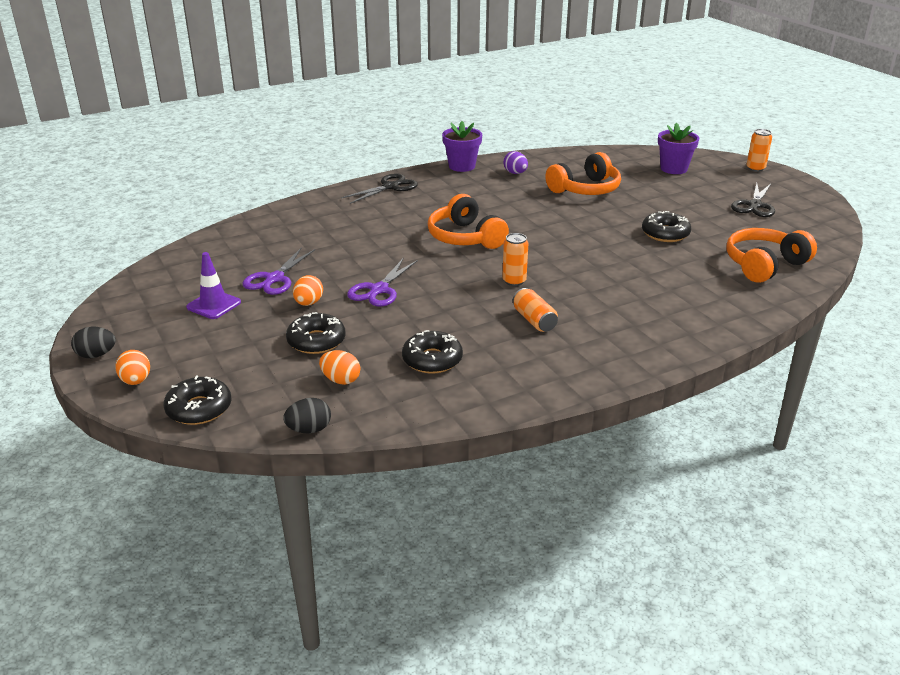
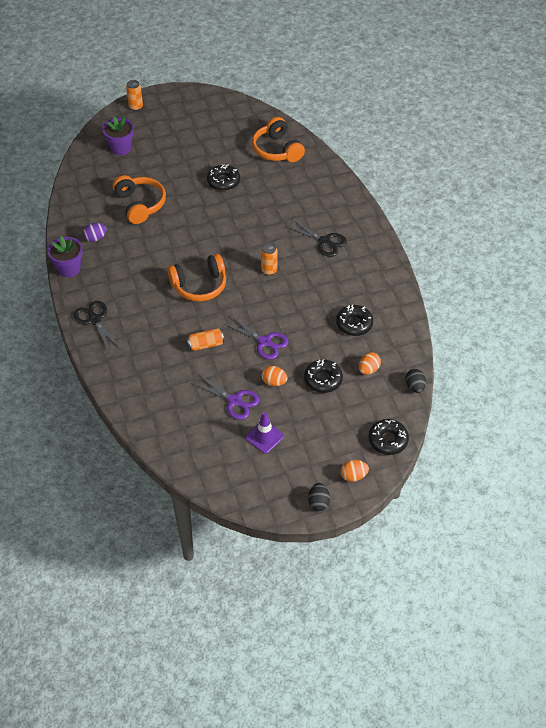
camera: 80 degrees left, 20 degrees up
(534, 320) = (319, 269): orange can -> orange can (206, 344)
(754, 205) = (195, 127): black scissors -> black scissors (324, 241)

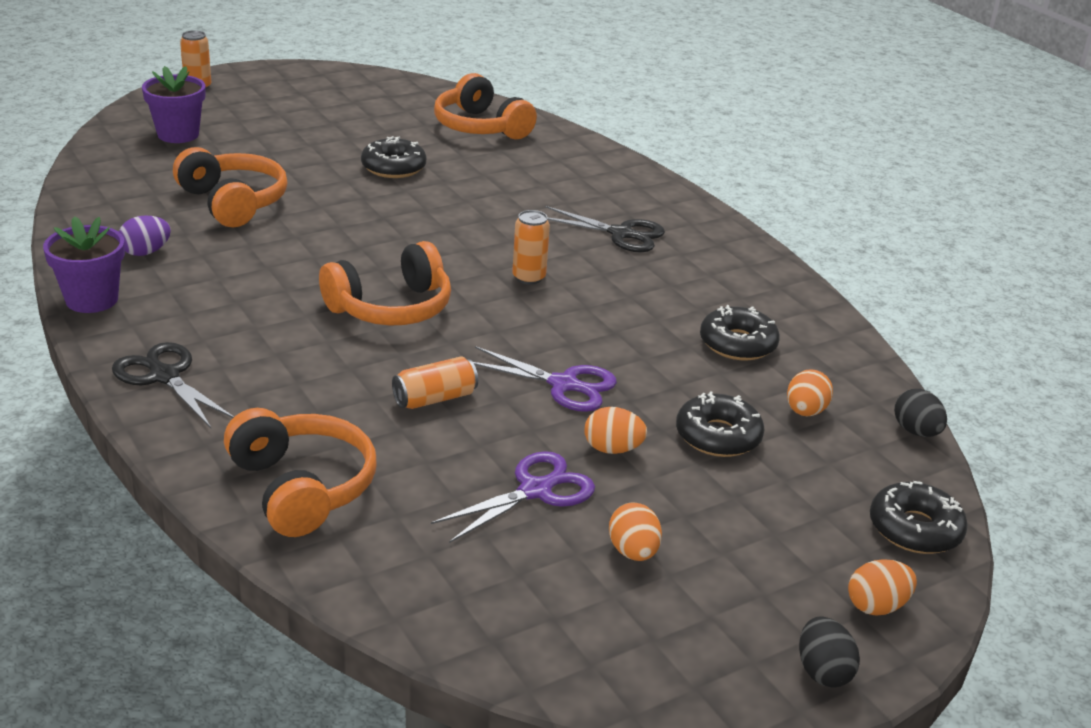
camera: 15 degrees left, 20 degrees down
(140, 388) = (301, 488): none -> orange headphones
(234, 401) = (535, 490): purple scissors -> purple scissors turned 60 degrees counterclockwise
(264, 437) = (633, 552): purple traffic cone -> orange egg

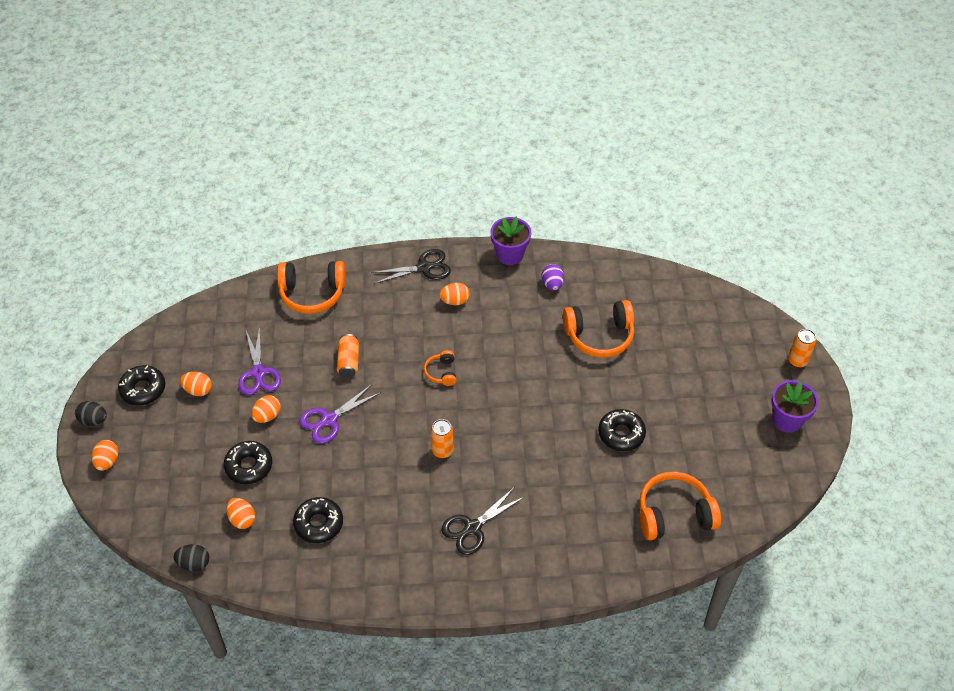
camera: 120 degrees right, 20 degrees up
(178, 134) = (712, 332): purple flower pot -> purple flower pot (787, 420)
(231, 328) = (455, 301): none -> orange egg
(391, 308) = (442, 372): orange headphones -> orange headphones, size x0.50
(915, 529) = (135, 510): black donut -> black donut (143, 389)

